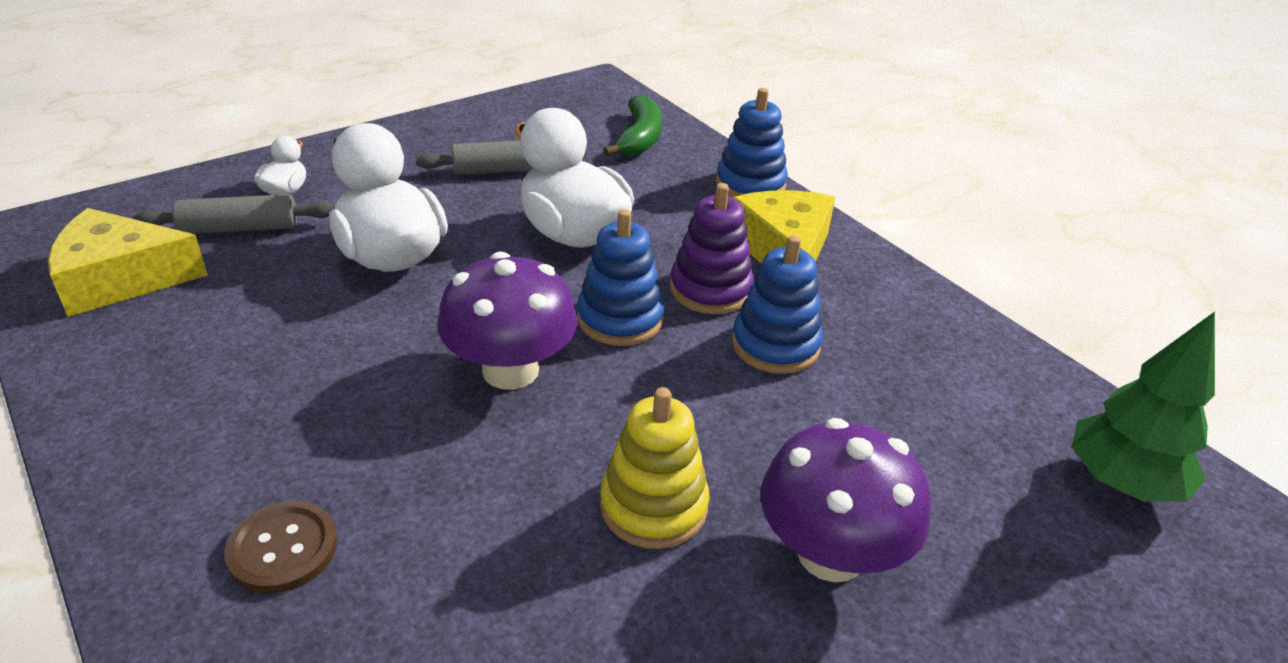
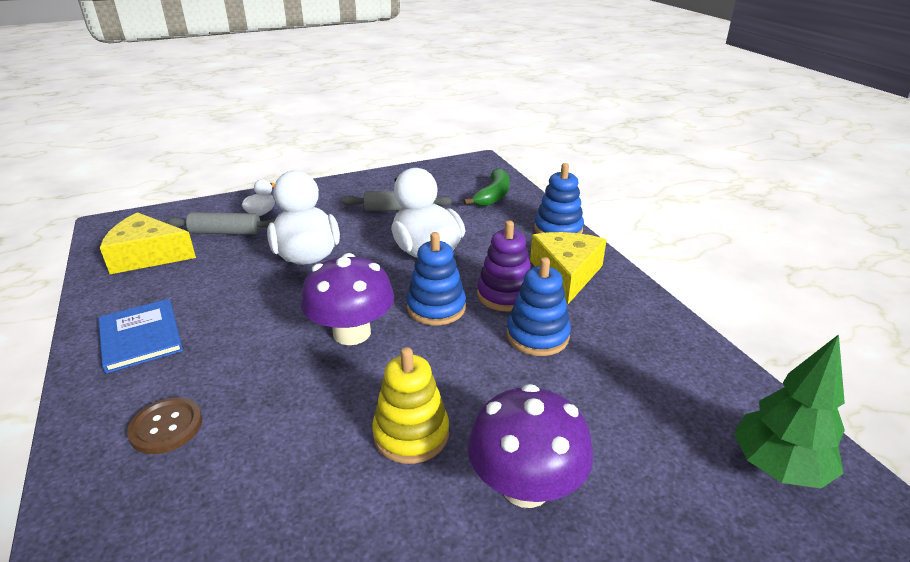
camera: 15 degrees right, 5 degrees down
(173, 415) = (140, 337): none -> blue book

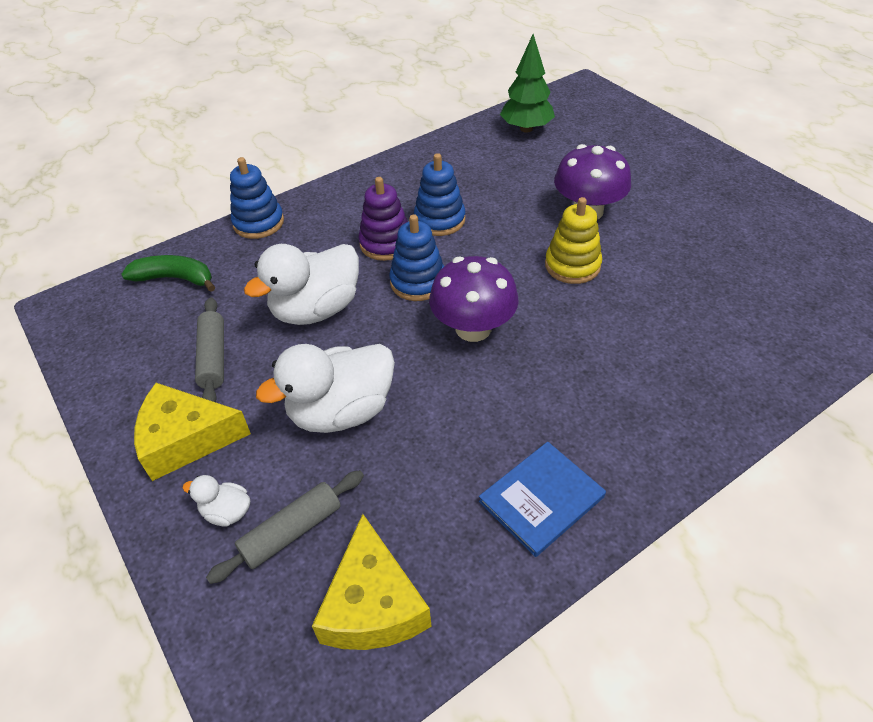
camera: 100 degrees left, 15 degrees up
(166, 427) = (638, 408): brown button -> none
(226, 232) = (292, 531): grey rolling pin -> grey rolling pin turned 60 degrees clockwise
(566, 274) = (343, 212): yellow cheese -> yellow cheese (186, 439)

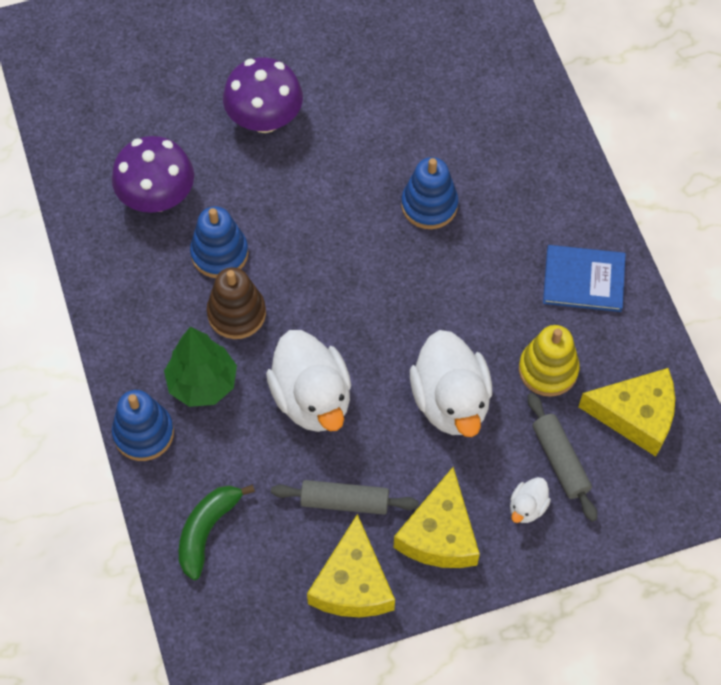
camera: 75 degrees left, 15 degrees up
(128, 384) = (352, 583): none -> yellow cheese
(386, 243) = (236, 313): purple stacking toy -> brown stacking toy
(418, 282) = (308, 299): blue stacking toy -> blue stacking toy (429, 205)
(473, 328) = (389, 270): purple mushroom -> purple mushroom (157, 197)
(526, 129) = (90, 119): green tree -> green tree (202, 383)
(541, 499) = (583, 280): blue book -> blue book turned 60 degrees counterclockwise
(572, 265) = (339, 162): yellow stacking toy -> yellow stacking toy (548, 370)

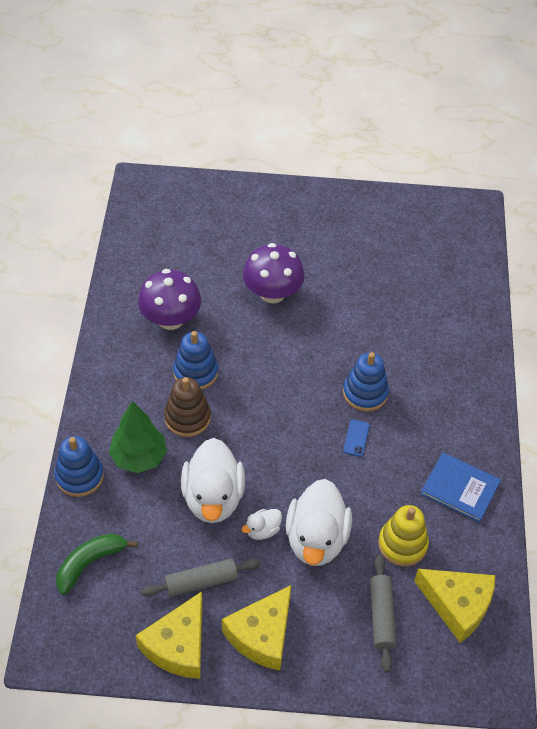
camera: 20 degrees right, 10 degrees down
(344, 501) = (201, 582): grey rolling pin -> grey rolling pin turned 45 degrees counterclockwise
(443, 264) = (356, 438): none -> blue phone
(527, 507) = (339, 641): white duck -> white duck (262, 530)

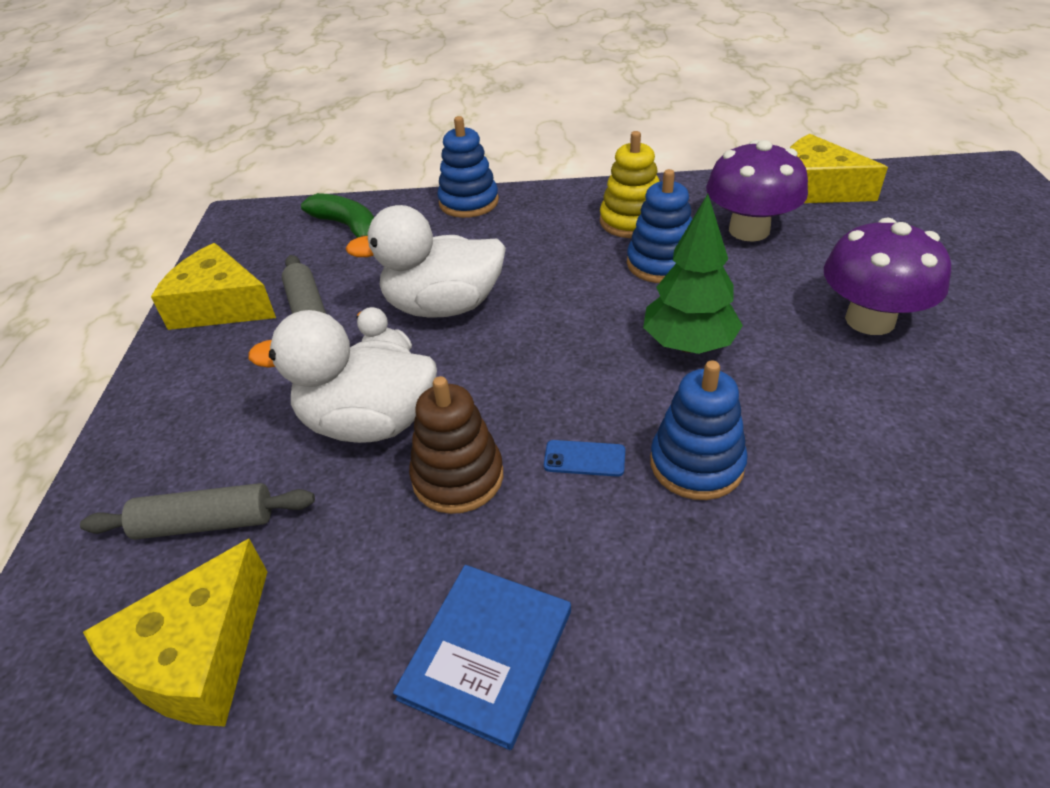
camera: 90 degrees right, 10 degrees down
(139, 457) = (502, 238): green tree -> green tree (688, 345)
(187, 418) = (577, 267): brown stacking toy -> brown stacking toy (458, 477)
(262, 635) = (213, 379): yellow cheese -> yellow cheese (815, 189)
(402, 544) = (350, 547): yellow stacking toy -> yellow stacking toy (631, 221)

